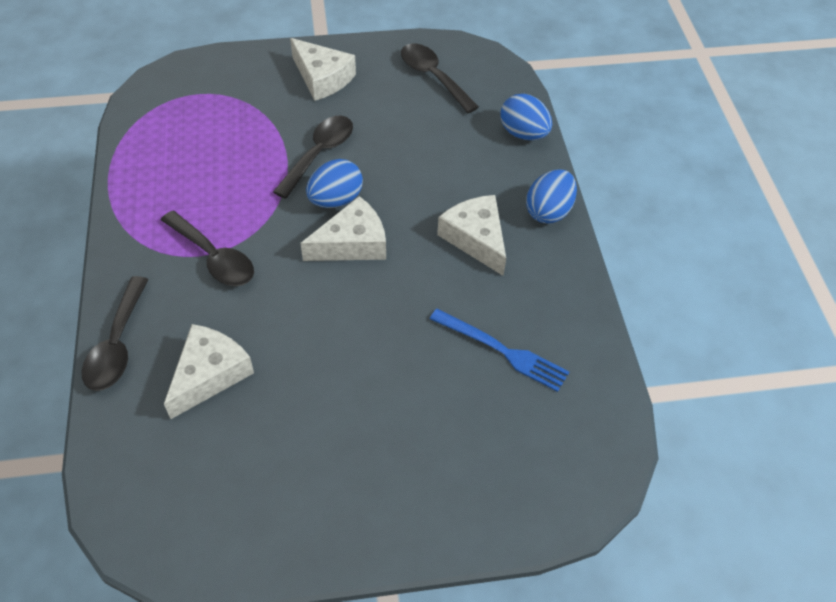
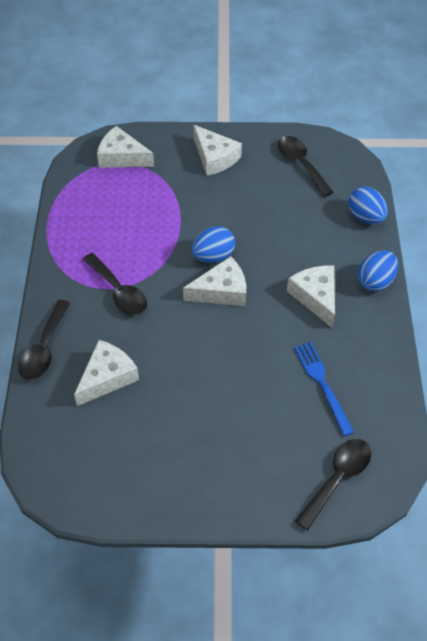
camera: 10 degrees right, 0 degrees up
(201, 87) = (122, 157): none -> white cheese
(319, 154) = (205, 219): black spoon -> black spoon (337, 478)
(502, 351) = (322, 384): blue fork -> blue fork turned 150 degrees counterclockwise

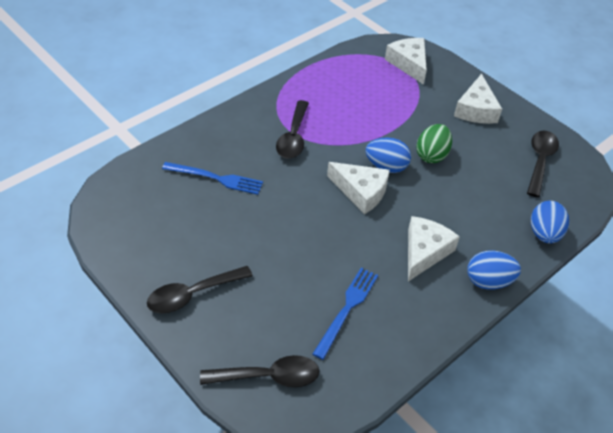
camera: 45 degrees right, 5 degrees down
(44, 348) = (204, 132): black spoon -> black spoon (192, 295)
(107, 377) = (216, 178): white cheese -> blue fork
(231, 220) = (431, 155): none -> green egg

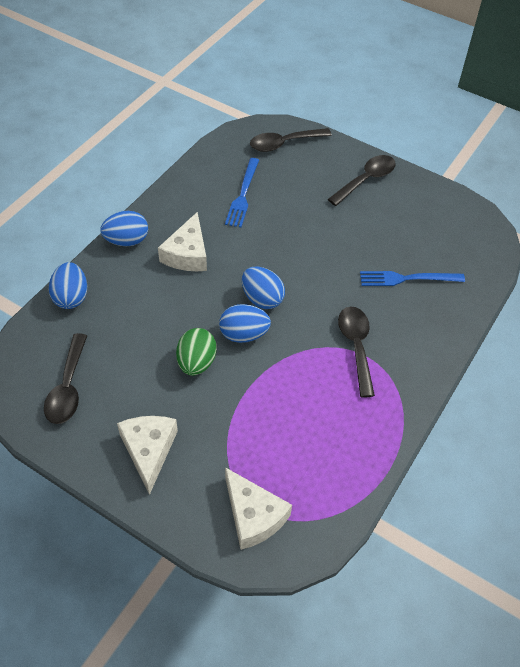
camera: 165 degrees right, 5 degrees up
(361, 191) = (262, 299): white cheese -> blue egg

